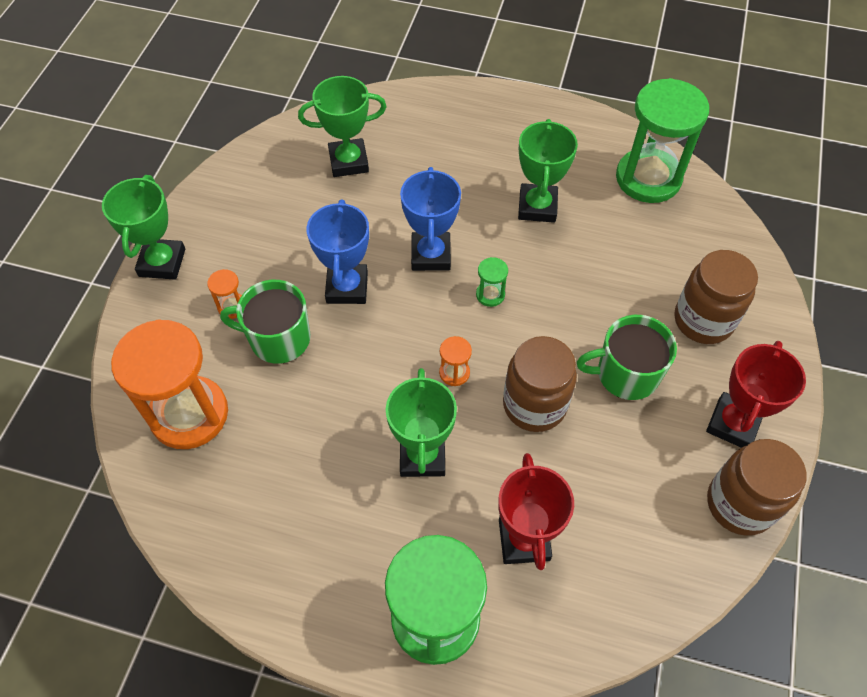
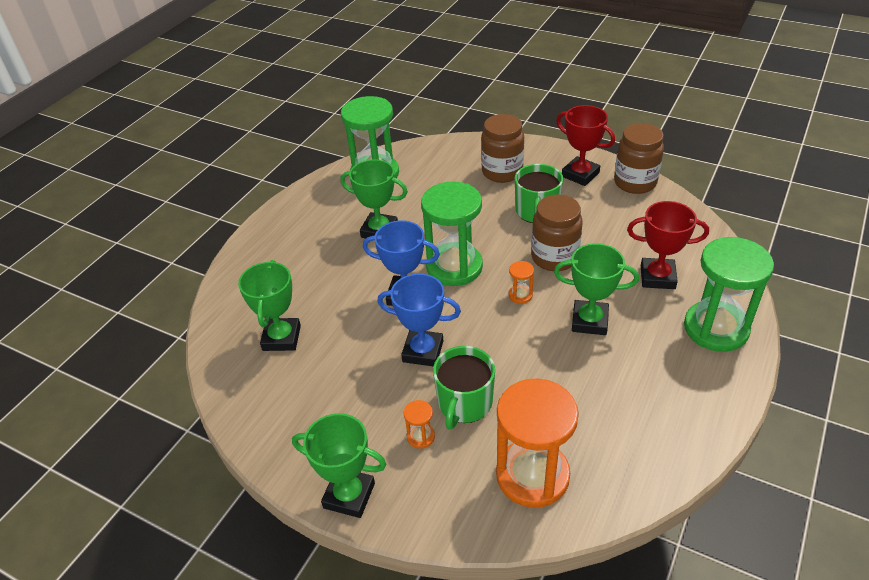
camera: 75 degrees left, 15 degrees down
(490, 295) = (454, 267): green hourglass -> green hourglass, size x2.47

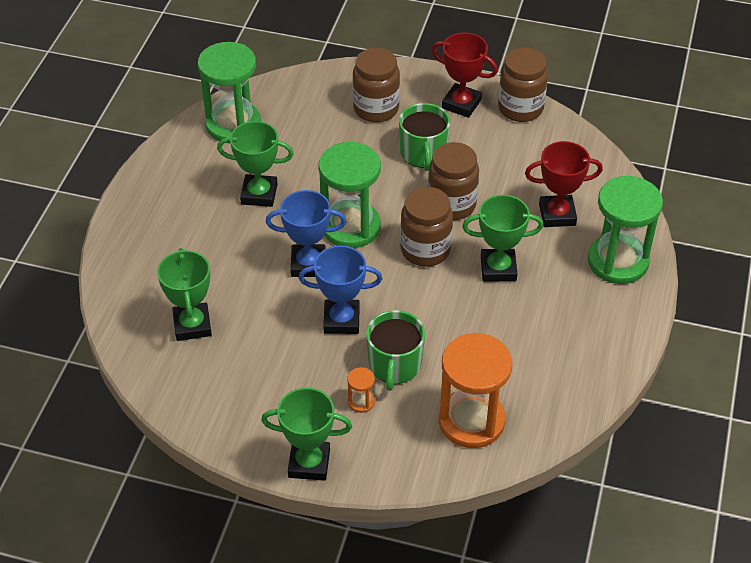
camera: 15 degrees left, 5 degrees up
(520, 295) = (425, 250): orange hourglass -> brown jar

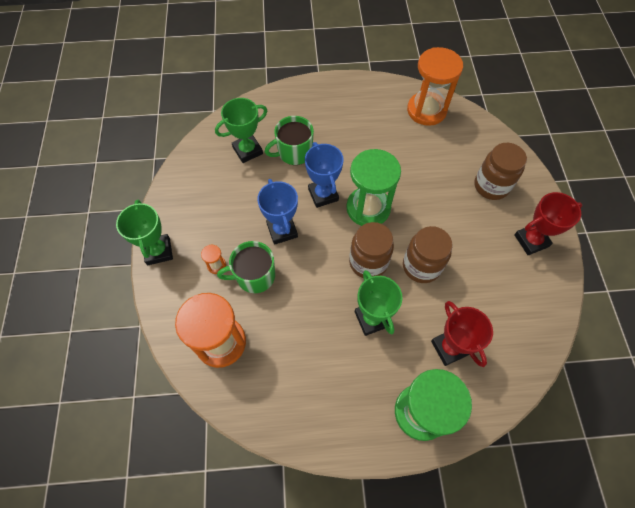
camera: 70 degrees right, 15 degrees up
(233, 124) = (426, 110): green hourglass -> orange hourglass
(259, 194) = (372, 146): green trophy -> none
(423, 153) = (463, 231): green mug -> green mug (294, 152)
(461, 104) = (531, 241): red trophy -> red trophy turned 60 degrees clockwise
(520, 108) = (553, 285): brown jar -> none

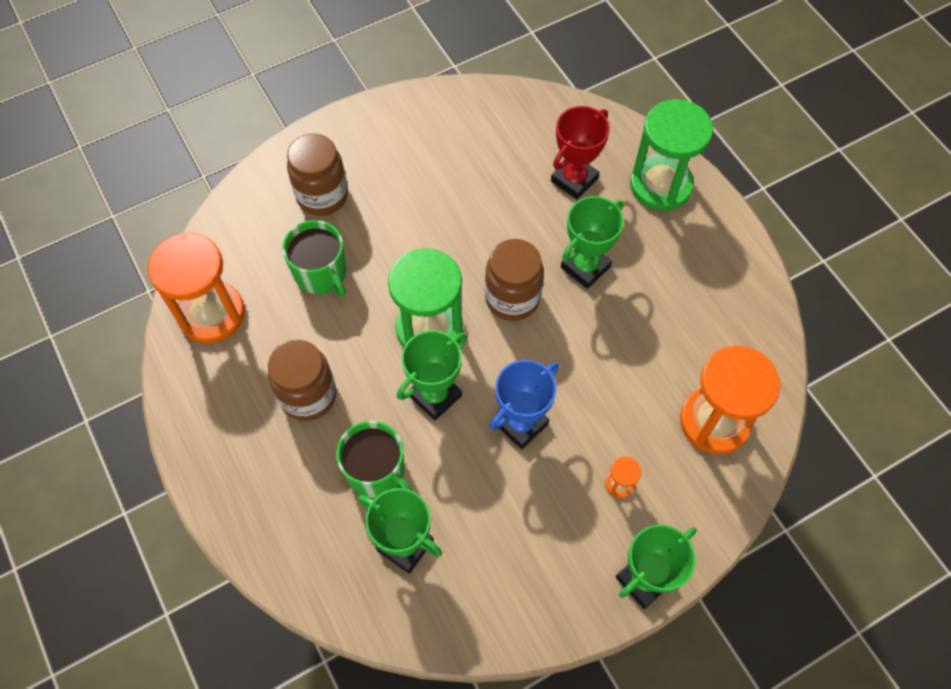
camera: 115 degrees left, 0 degrees up
(254, 276) = (607, 426): green mug -> green mug (321, 273)
(323, 194) = (435, 395): blue trophy -> green trophy
(421, 266) = (486, 238): brown jar -> brown jar (308, 395)
(531, 241) = (389, 135): red trophy -> none

